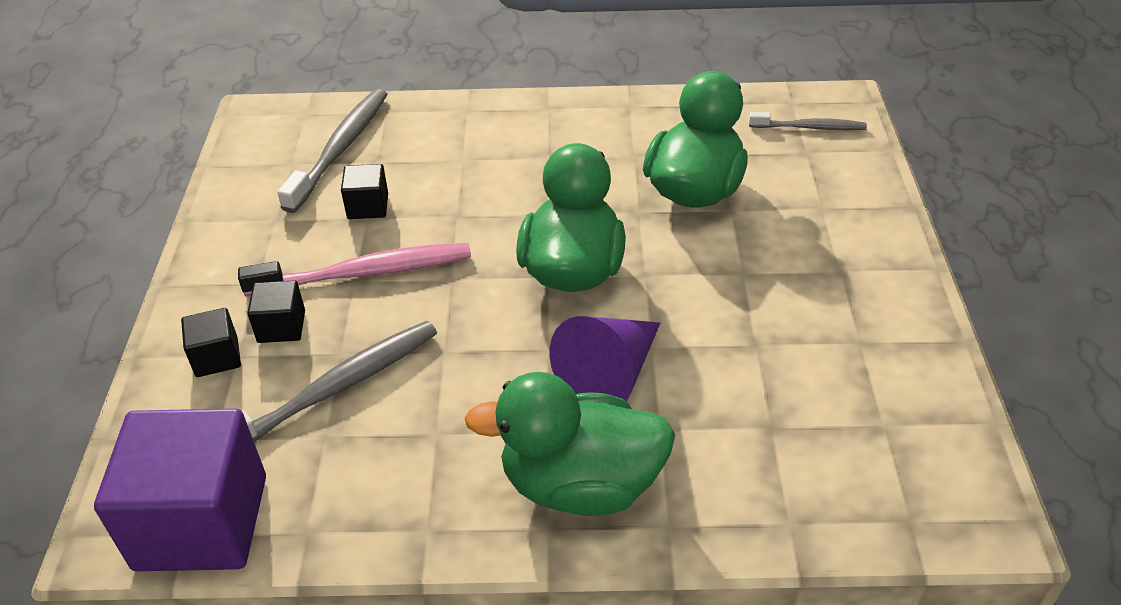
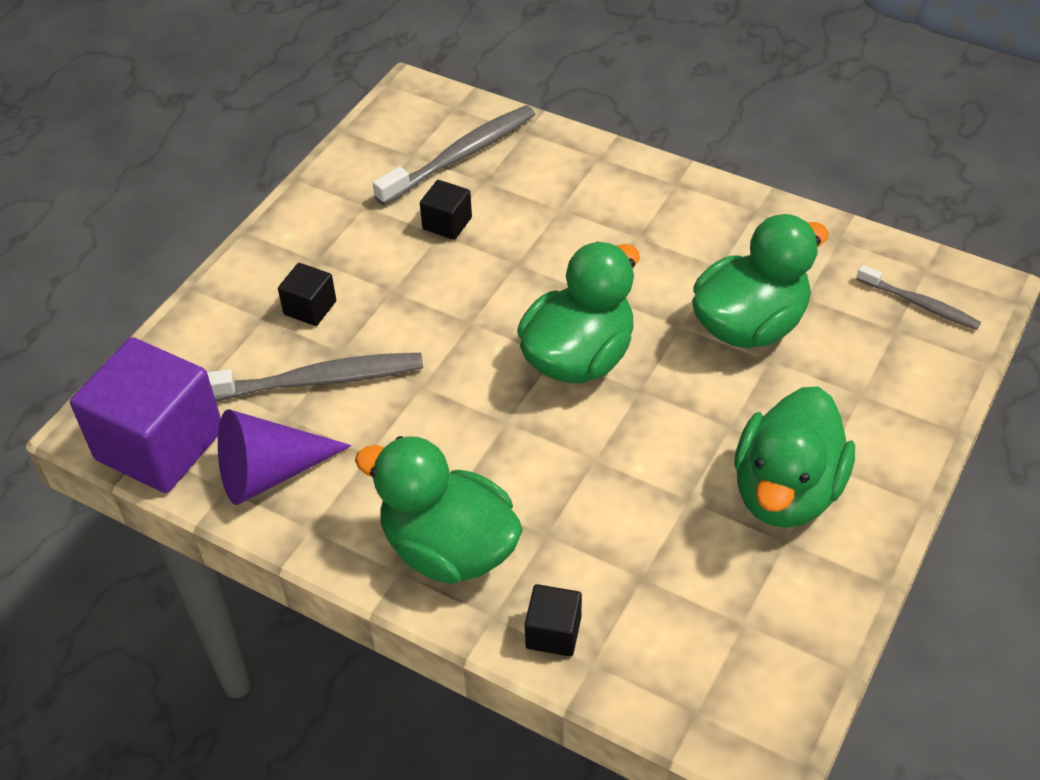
camera: 30 degrees right, 5 degrees up
(217, 357) = (247, 314): black cube -> black cube (553, 632)
(365, 273) = (404, 286): pink toothbrush -> none
(610, 375) = (539, 468): purple cone -> purple cone (270, 473)
(829, 304) = (786, 491): none -> green duck

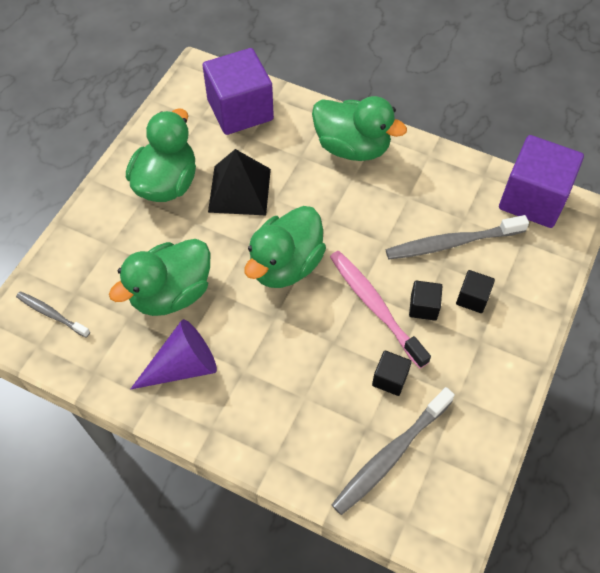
camera: 175 degrees right, 10 degrees up
(270, 473) = (461, 184): purple cone -> purple cone (183, 366)
(452, 301) = (375, 306): none -> pink toothbrush
(553, 632) = (294, 110): black cube -> black cube (423, 307)
(656, 475) = (239, 190): none -> black pyramid
(663, 637) = (240, 110): none -> purple cube

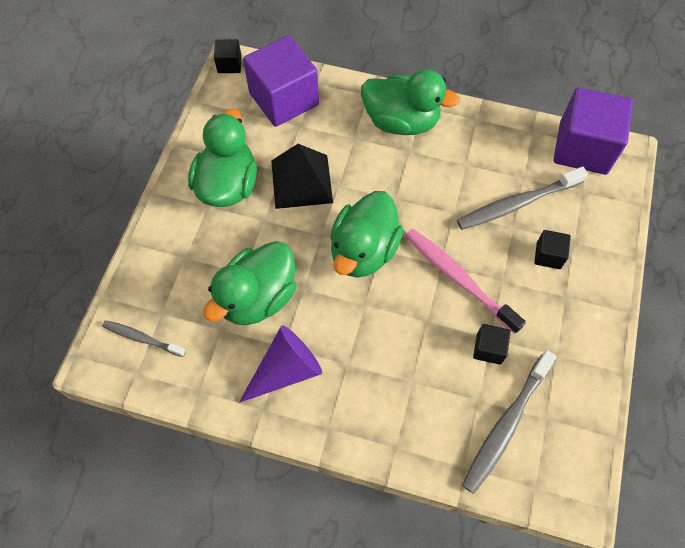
camera: 10 degrees left, 5 degrees up
(423, 307) = (504, 271): black cube -> black cube (229, 64)

